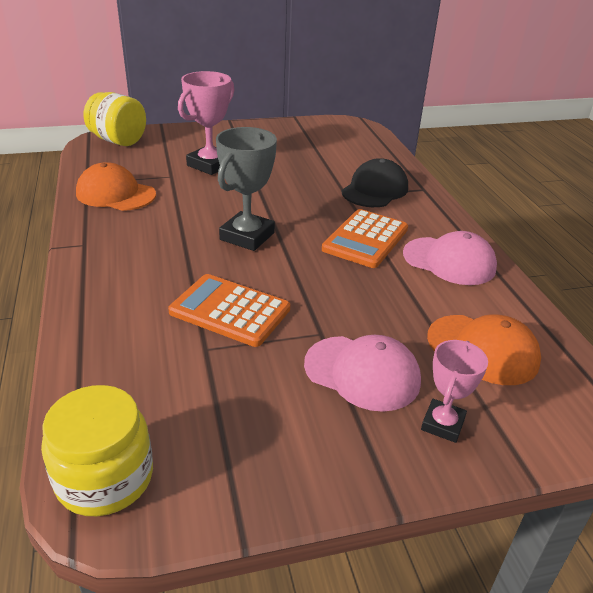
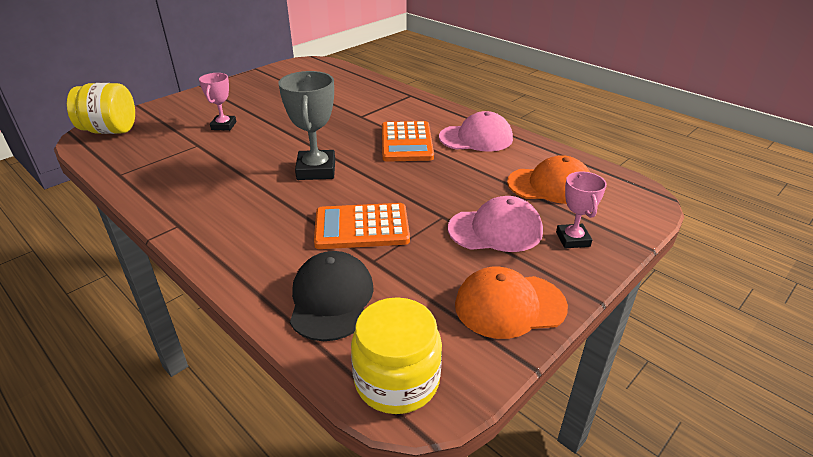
camera: 30 degrees left, 0 degrees up
(116, 194) = (161, 175): orange cap -> orange cap (509, 305)
(210, 165) = (224, 126): pink trophy -> pink trophy, size x0.61
(375, 190) = (377, 106): black cap -> black cap (331, 299)

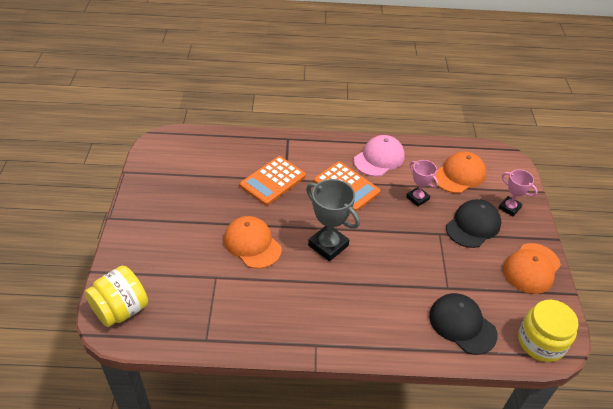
camera: 45 degrees left, 10 degrees up
(224, 126) = (204, 247): pink trophy -> pink trophy (417, 198)
(259, 140) = (252, 244): none -> orange cap
(361, 227) = (413, 270): orange calculator -> orange calculator (273, 181)
(495, 230) = (473, 225): pink cap -> black cap

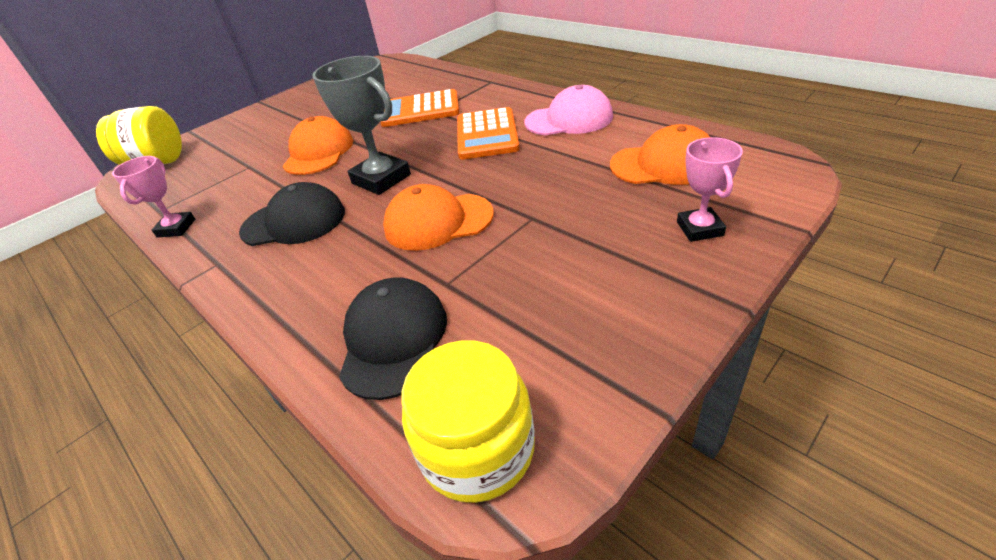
camera: 50 degrees right, 5 degrees down
(328, 245) = (381, 179): grey trophy -> grey trophy turned 45 degrees counterclockwise
(417, 198) = (559, 170): pink trophy -> pink trophy (176, 228)
(473, 225) = (599, 227): black cap -> black cap (294, 222)
(531, 268) = (624, 326): orange cap -> orange cap (438, 221)

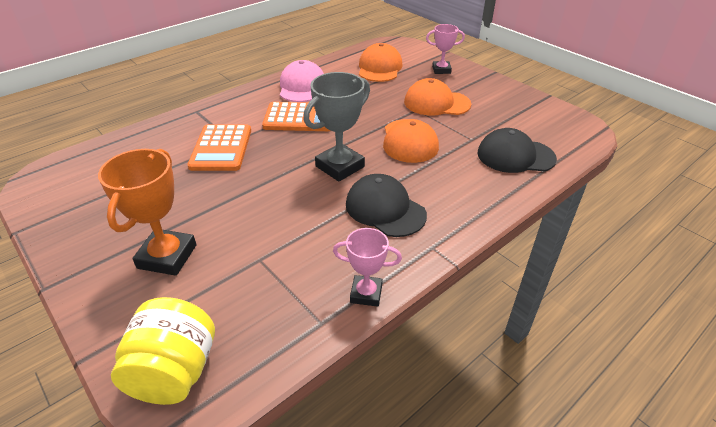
camera: 90 degrees left, 0 degrees up
(271, 129) = (167, 256): none -> orange trophy
(294, 222) = (385, 209): black cap -> black cap turned 45 degrees counterclockwise
(319, 152) = (264, 207): orange cap -> orange cap (436, 103)
(477, 449) = (575, 134): yellow jar -> none

